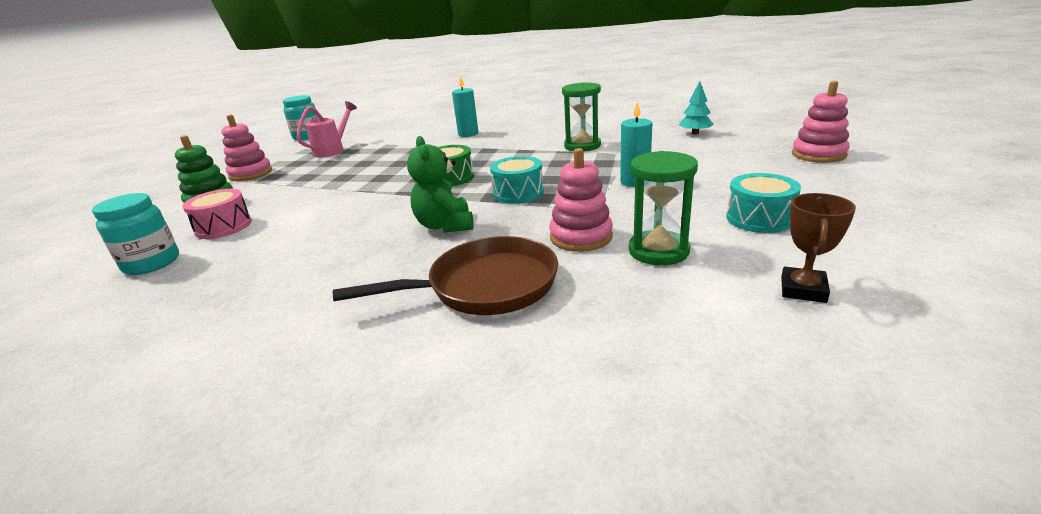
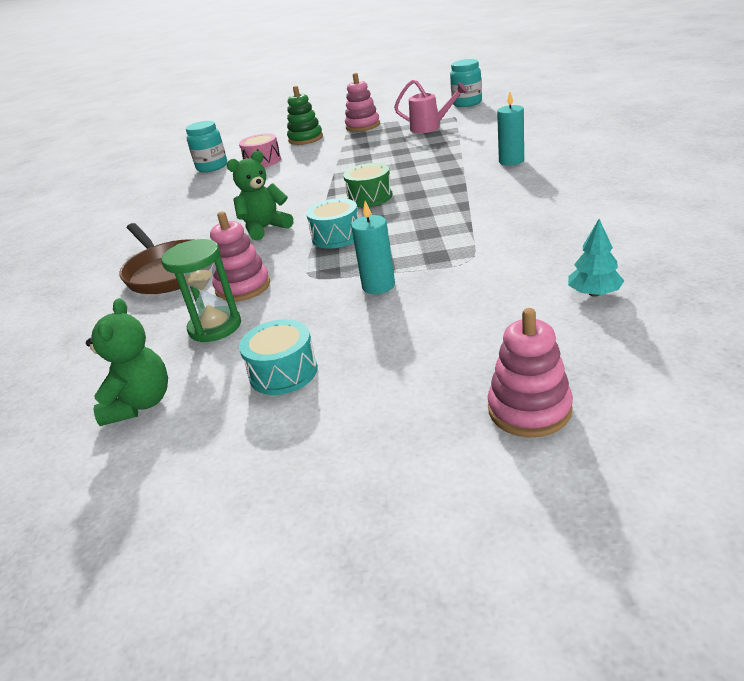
camera: 75 degrees right, 5 degrees up
(582, 146) = (495, 230): green hourglass -> none
(803, 289) = (140, 404): brown trophy -> green teddy bear

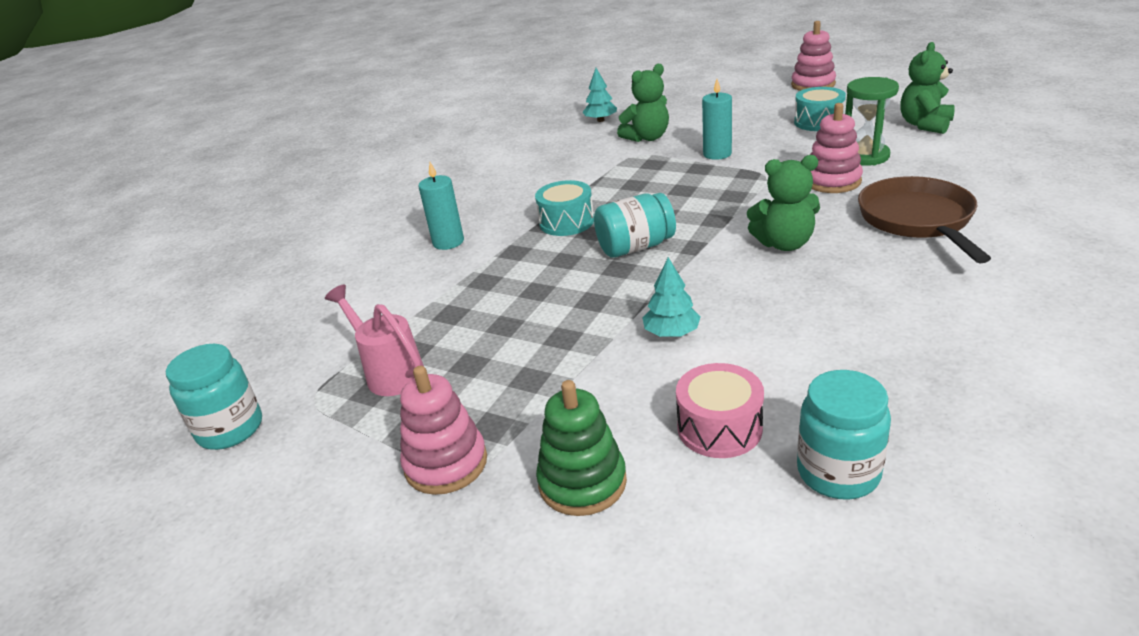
camera: 150 degrees left, 0 degrees up
(306, 175) = (671, 333): none -> turquoise tree
(336, 236) = (714, 206): turquoise drum -> turquoise drum (566, 222)
(370, 197) = (635, 247): green drum -> turquoise jar
(487, 284) = (647, 138): none -> green teddy bear
(529, 409) = (701, 89): pink stacking toy -> pink stacking toy (813, 85)

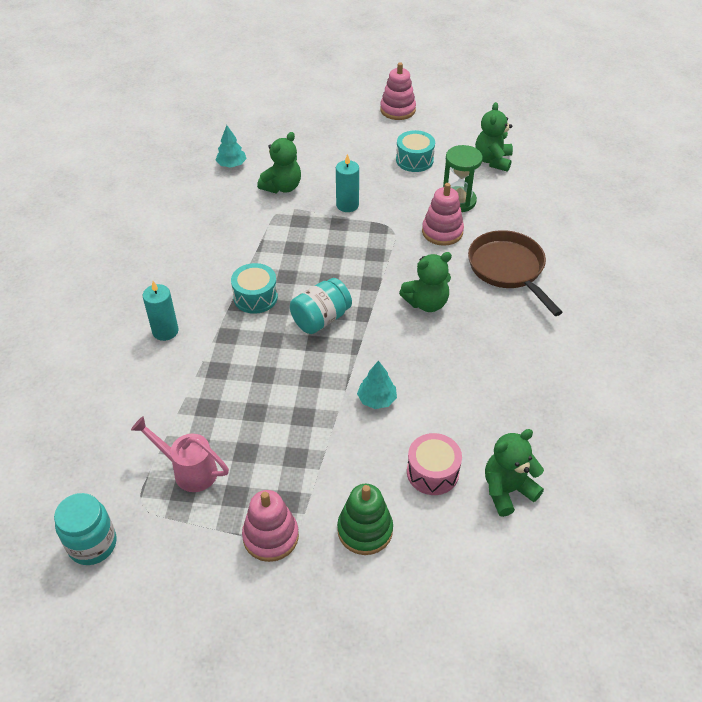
camera: 25 degrees left, 15 degrees up
(838, 472) = (507, 490): turquoise jar -> green teddy bear

